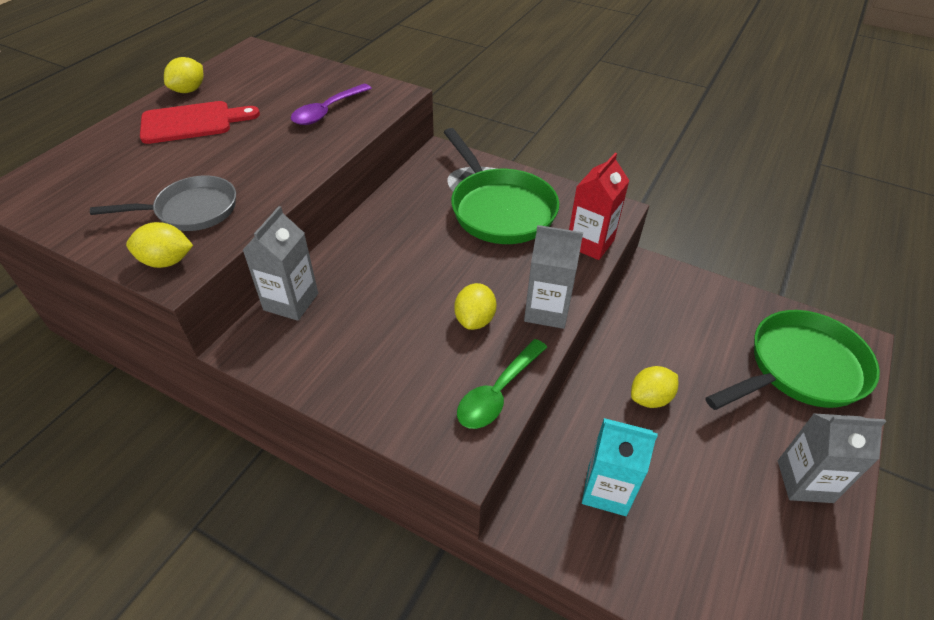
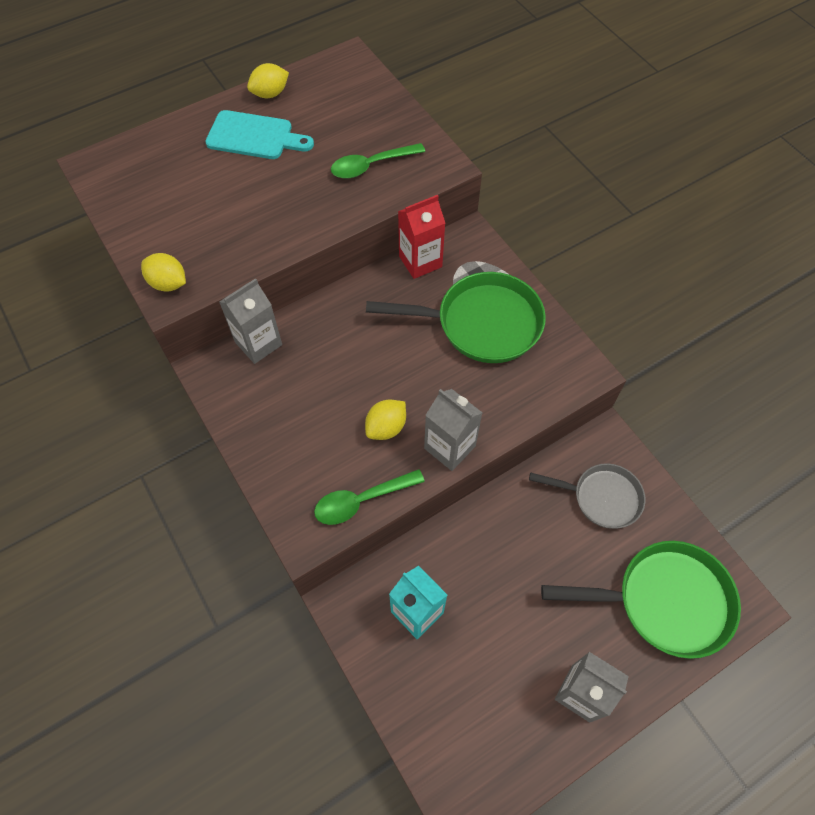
camera: 30 degrees right, 15 degrees up
(191, 210) = (208, 238): grey pan -> grey pan (601, 497)
(192, 122) = (254, 136): red cutting board -> turquoise cutting board
(327, 111) = (371, 166): purple spoon -> green spoon
(499, 209) = (481, 323): green pan -> green pan turned 90 degrees counterclockwise
(590, 243) = (536, 397): red carton -> red carton (420, 261)
(650, 398) = (508, 558): yellow lemon -> none

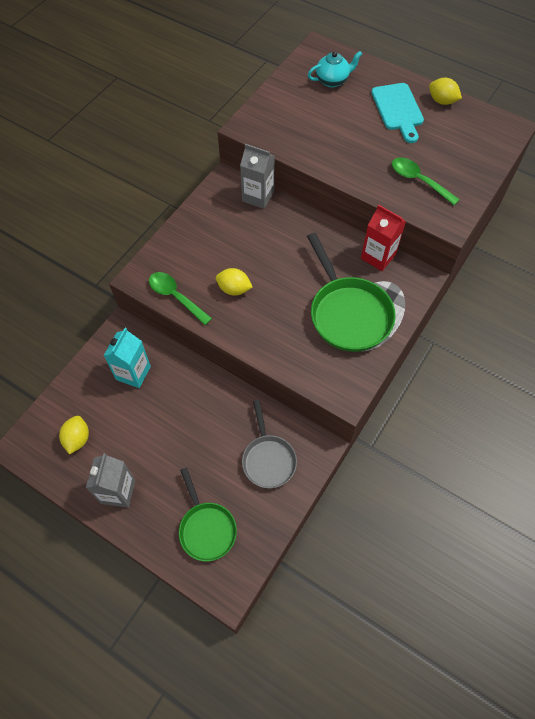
camera: 65 degrees right, 0 degrees up
(160, 175) = (332, 80): none -> turquoise teapot
(168, 283) = (254, 122): yellow lemon -> yellow lemon (77, 439)
(449, 447) = (238, 331): grey carton -> none
(664, 601) = (206, 528): green pan -> green pan, size x0.63

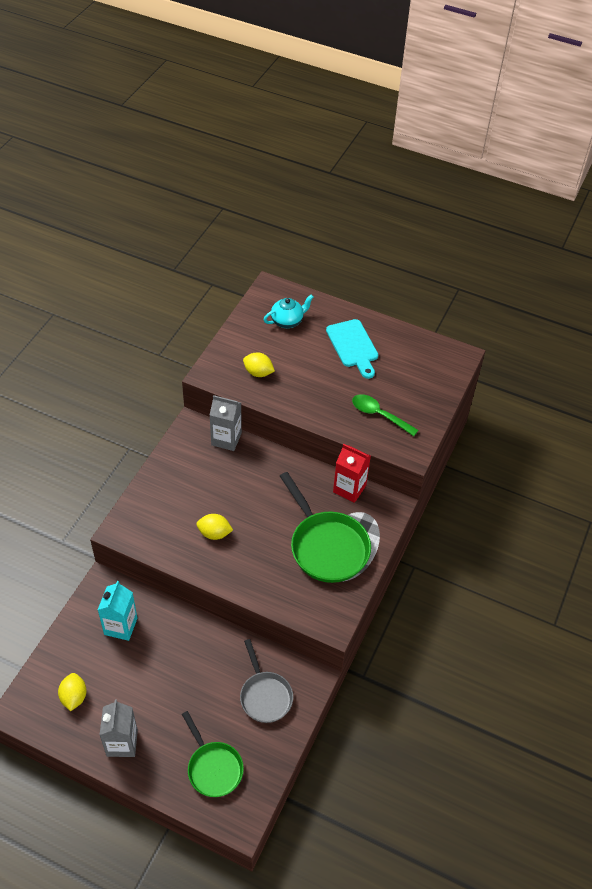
camera: 10 degrees left, 10 degrees down
(176, 297) = (158, 546): green spoon -> none
(442, 101) = (393, 334): yellow lemon -> yellow lemon (258, 372)

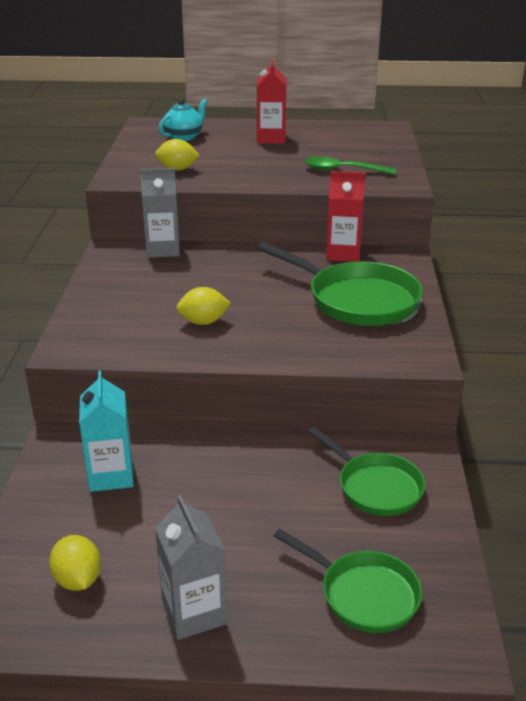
camera: 20 degrees left, 20 degrees down
(265, 695) = (375, 487): grey pan -> green pan
(353, 346) = (271, 139): turquoise cutting board -> red carton

